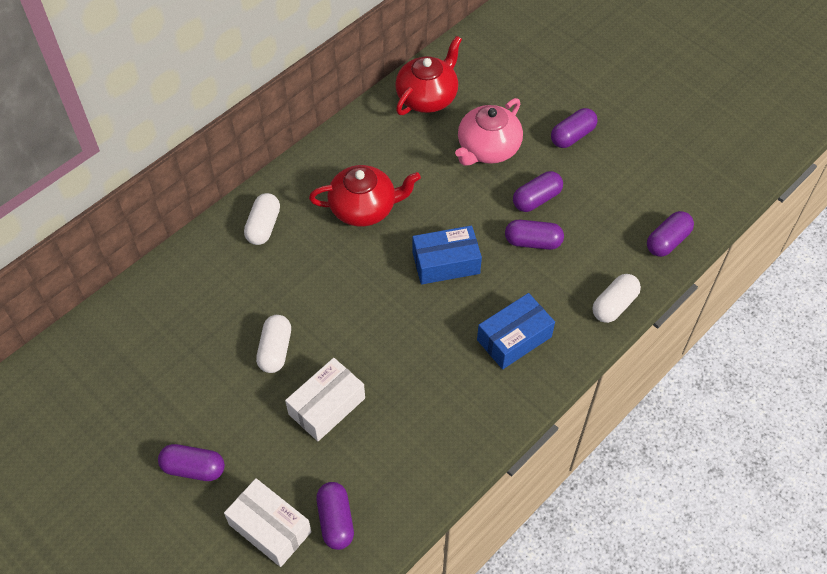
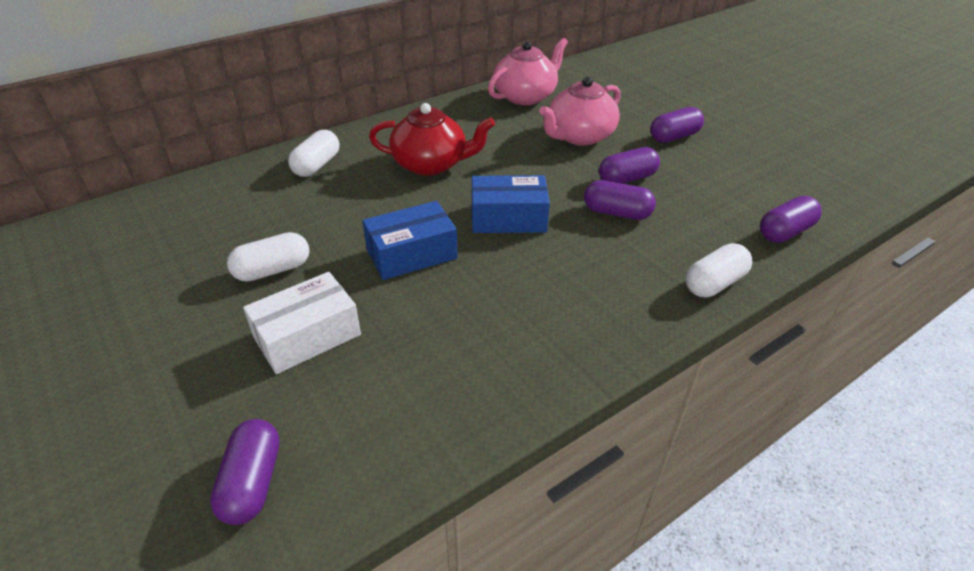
camera: 10 degrees right, 15 degrees down
(194, 468) = (96, 380): purple capsule -> none
(270, 528) = (151, 476): white box -> none
(275, 350) = (273, 270): white capsule -> white capsule turned 45 degrees clockwise
(427, 97) = (525, 96): red teapot -> pink teapot
(514, 338) = (576, 299): blue box -> blue box (411, 254)

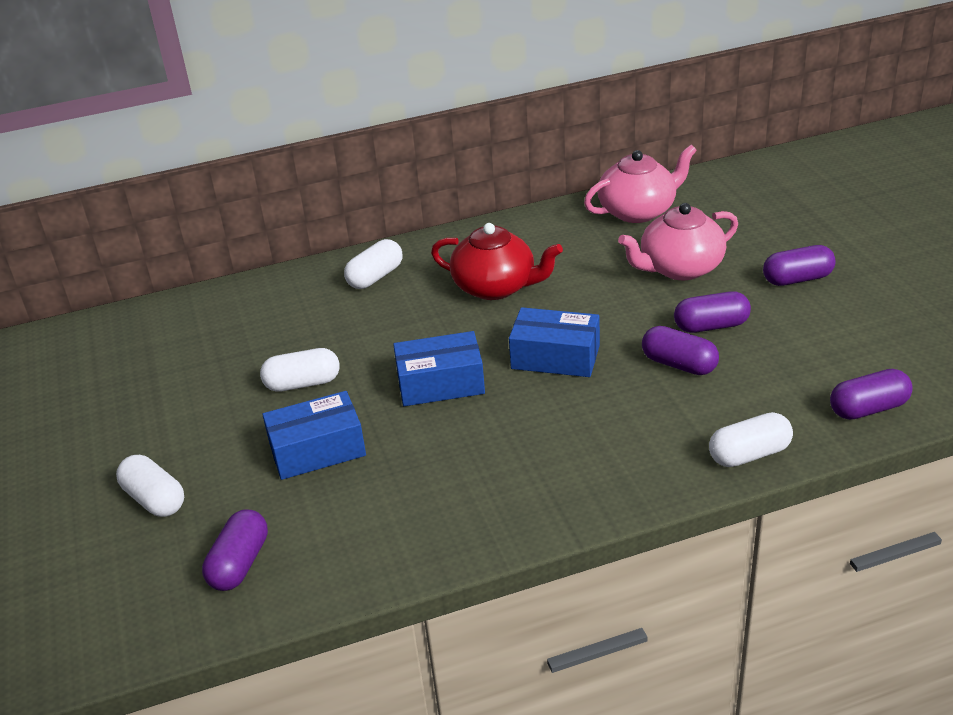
camera: 20 degrees right, 5 degrees down
(131, 420) = (155, 499): none -> white capsule
(307, 336) = (317, 450): white box -> blue box

